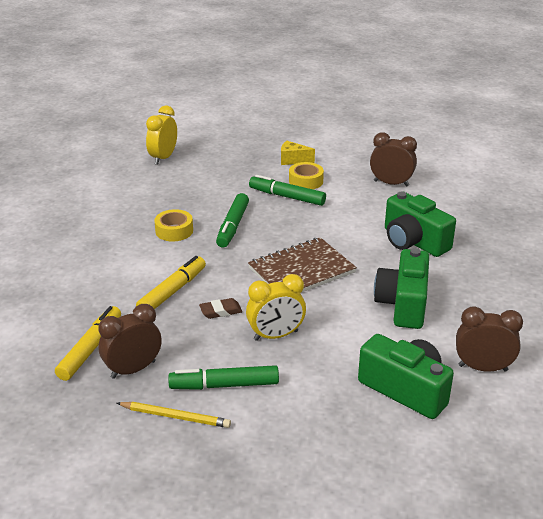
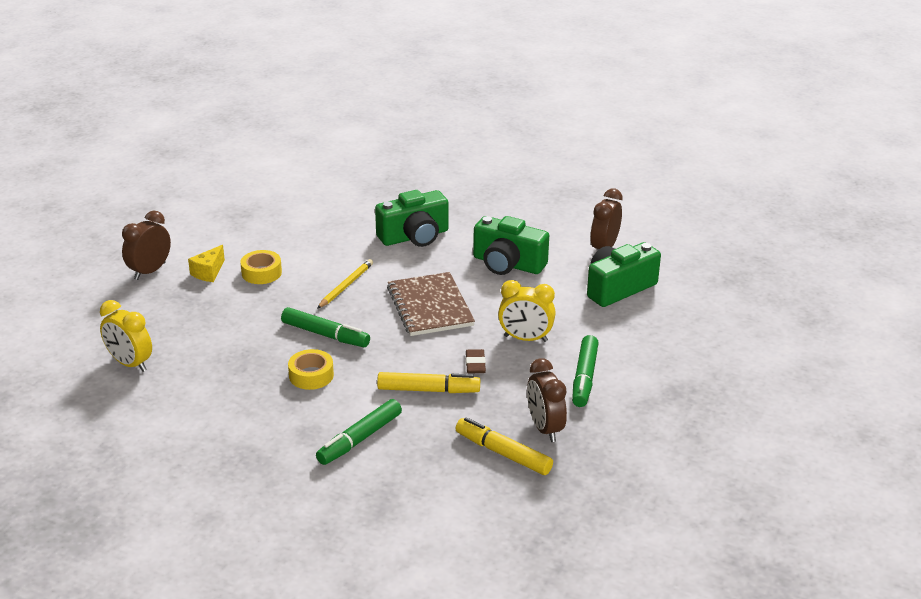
camera: 75 degrees left, 0 degrees up
(172, 291) = (428, 390): yellow marker -> yellow marker turned 135 degrees clockwise
(175, 417) = (617, 410): yellow pencil -> yellow pencil (346, 286)
(276, 335) = (525, 338): yellow clock -> yellow clock turned 105 degrees clockwise
(287, 197) = (286, 290): green marker -> green marker (359, 439)
(391, 183) = (302, 224): brown clock -> brown clock (150, 271)

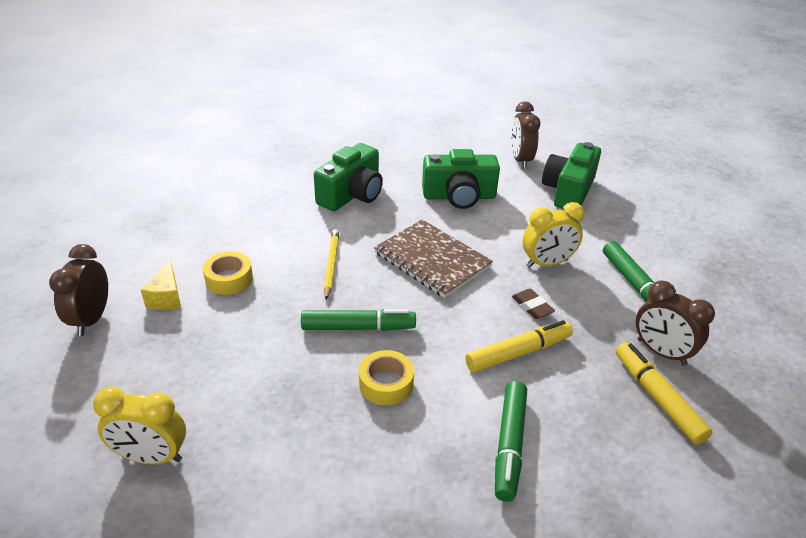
camera: 30 degrees left, 5 degrees up
(503, 453) = (657, 398): yellow marker -> yellow marker turned 60 degrees clockwise

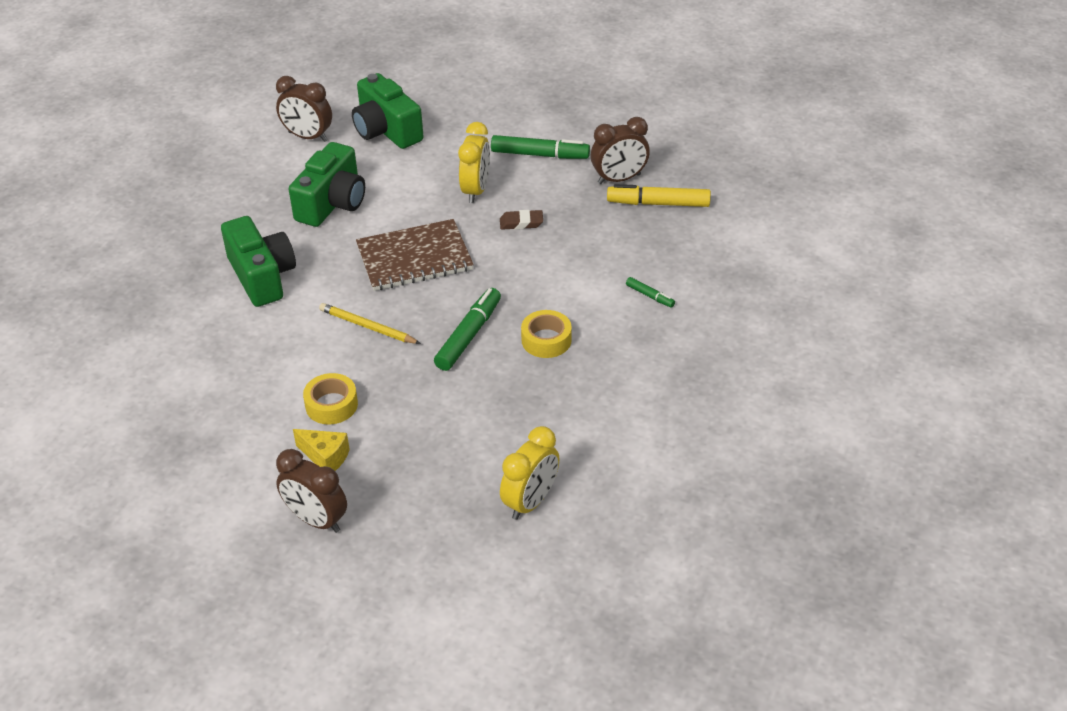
camera: 60 degrees left, 5 degrees up
(509, 445) = (650, 296): green marker -> green marker, size x0.51
(518, 353) = (566, 253): yellow marker -> none

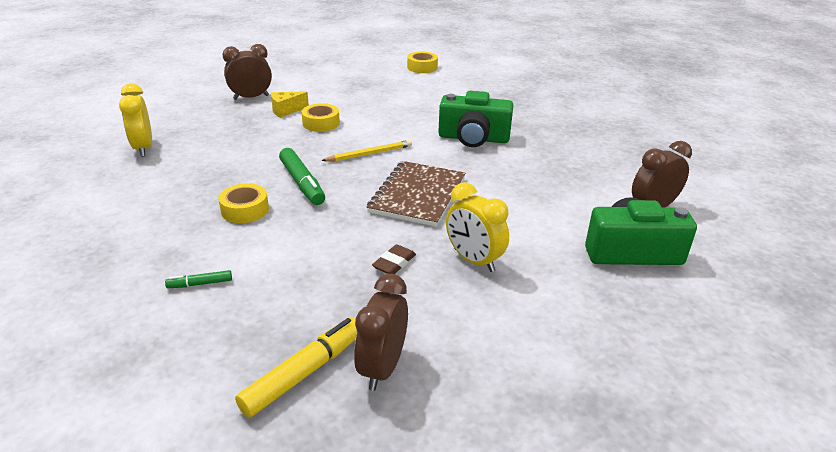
camera: 125 degrees right, 10 degrees down
(58, 422) = (422, 67): none -> yellow tape
(332, 203) = (533, 187): green camera -> none
(540, 155) = (493, 330): green marker -> none

